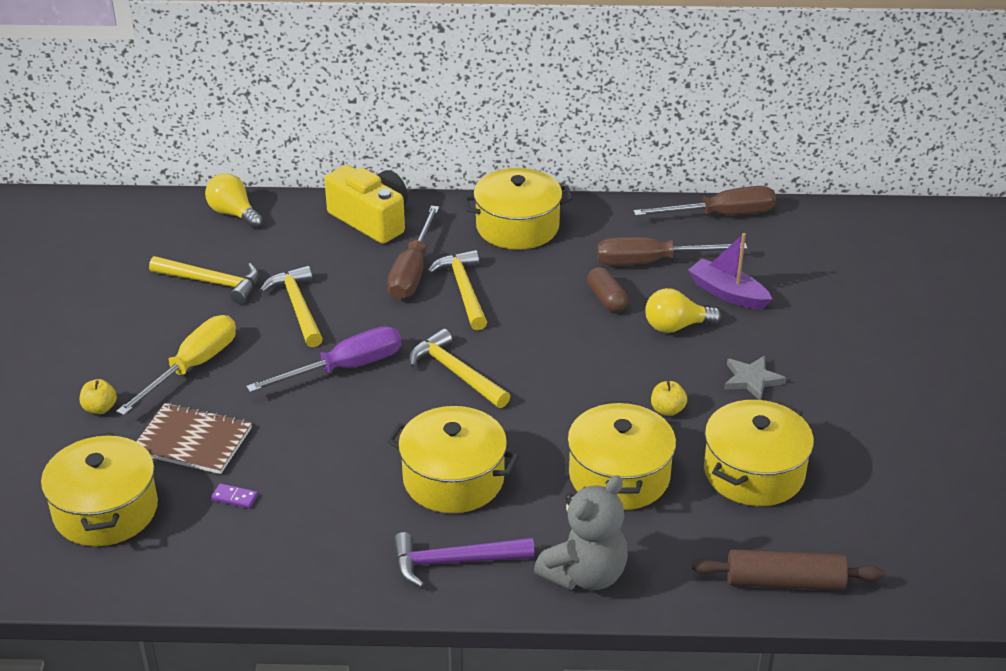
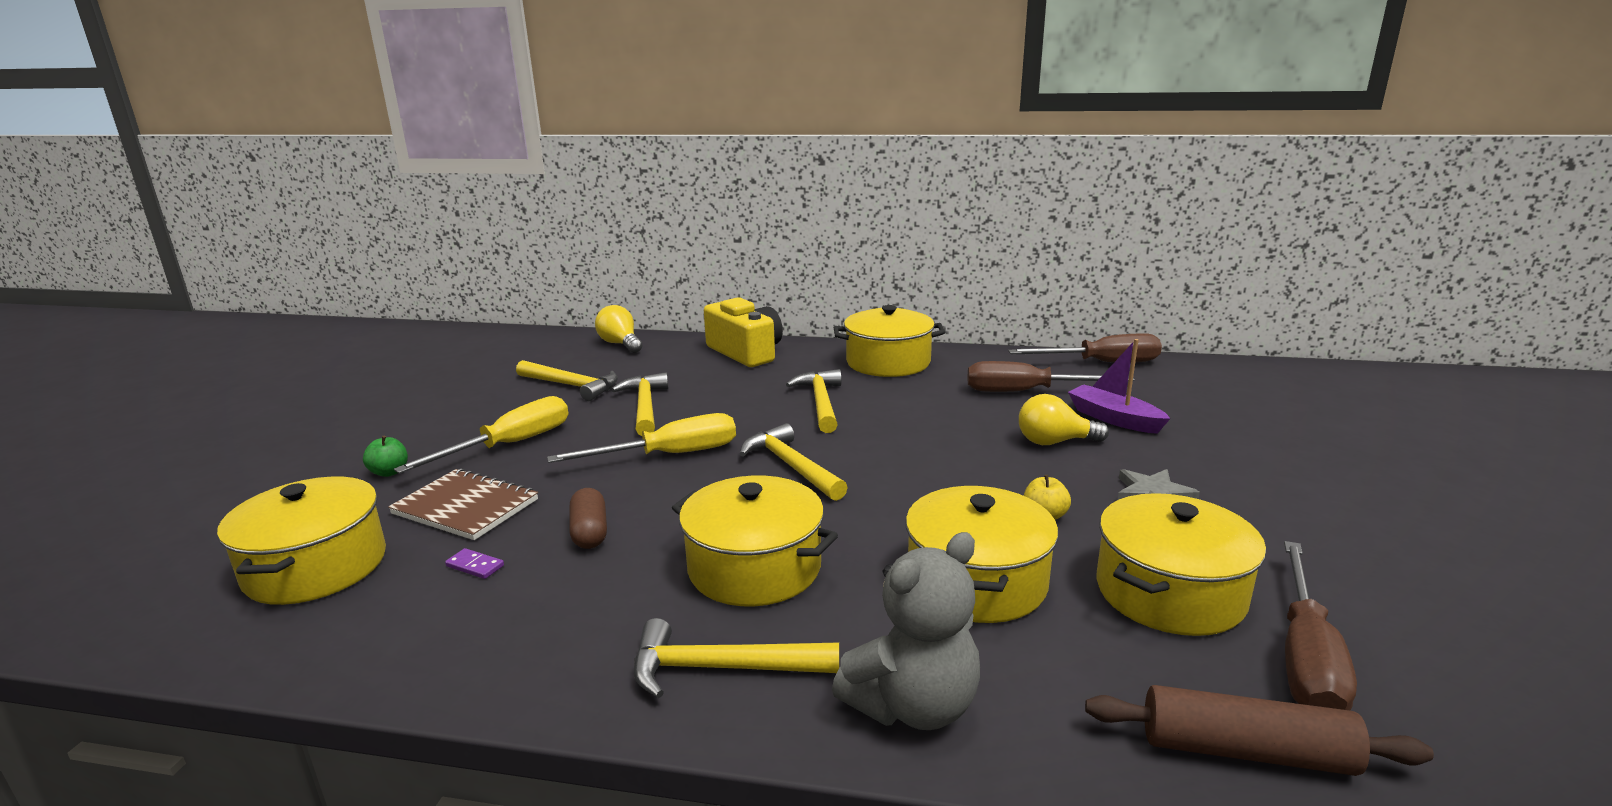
camera: 10 degrees right, 15 degrees down
(100, 408) = (389, 472): yellow apple -> green apple
(345, 368) = (669, 455): purple screwdriver -> yellow screwdriver
(412, 271) = (772, 387): brown screwdriver -> brown screwdriver (1305, 657)
(454, 561) = (721, 668): purple hammer -> yellow hammer
(606, 299) = (974, 417): brown capsule -> brown capsule (589, 532)

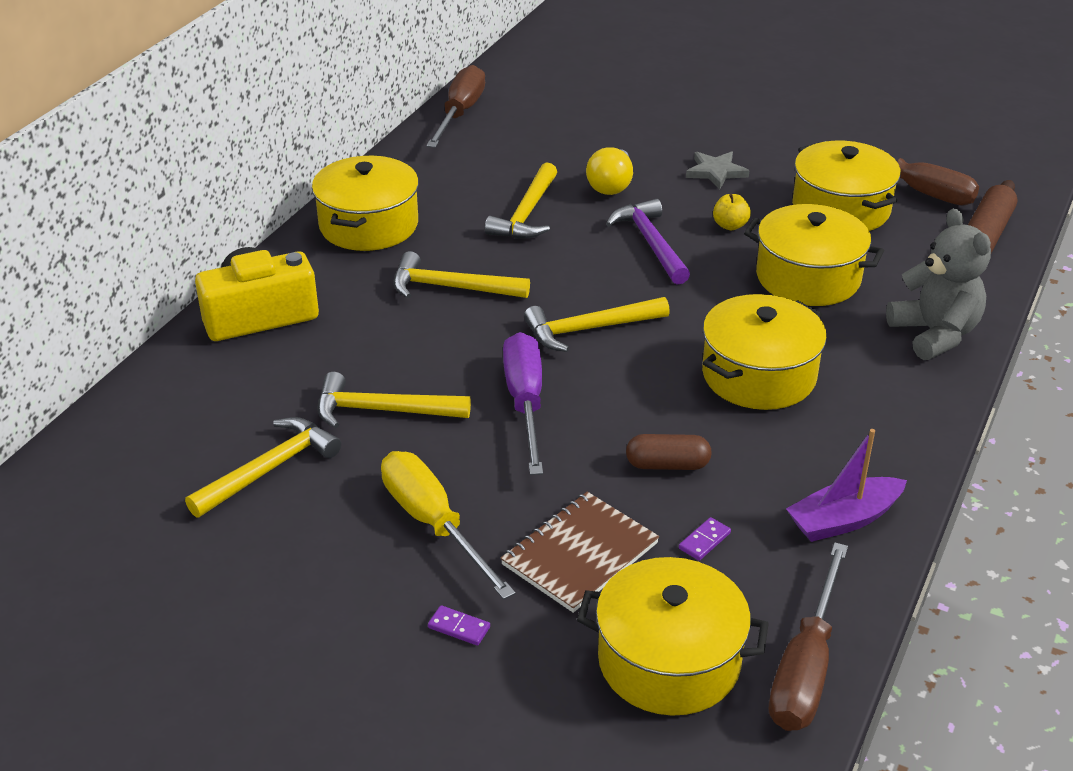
camera: 75 degrees left, 15 degrees up
(389, 472) = (459, 627): green apple -> purple domino
(620, 344) = (135, 418): yellow light bulb -> none
(669, 455) = (525, 402): yellow screwdriver -> purple screwdriver
(721, 668) = (883, 407): yellow hammer -> yellow hammer (526, 214)
(965, 476) = (651, 243): none -> purple hammer
(1026, 392) = (500, 169): brown screwdriver -> brown screwdriver (805, 667)
(1114, 419) = (583, 146): purple boat -> purple boat (844, 520)

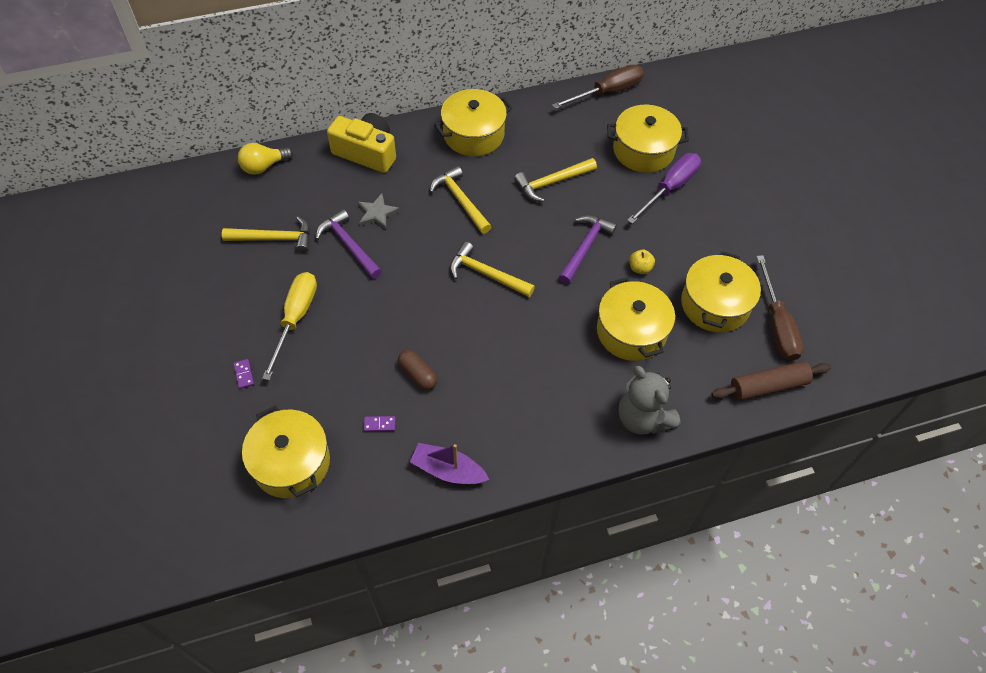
camera: 45 degrees right, 20 degrees up
(382, 410) = (349, 245): yellow hammer -> purple hammer
(525, 402) = (407, 290): purple screwdriver -> purple screwdriver (670, 188)
(580, 554) = (326, 384): brown notebook -> none
(611, 185) = (617, 196): yellow light bulb -> yellow light bulb (264, 166)
(716, 172) = (683, 228): grey star -> grey star (377, 213)
(759, 375) = (523, 365): yellow pot -> yellow pot (643, 150)
(805, 667) = (333, 517): brown screwdriver -> none
(934, 334) = (643, 418): grey teddy bear -> grey teddy bear turned 120 degrees clockwise

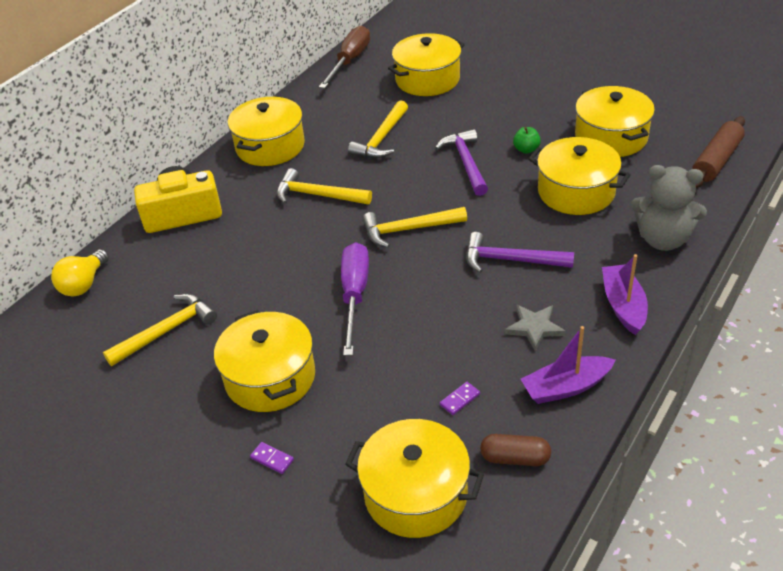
camera: 35 degrees left, 15 degrees down
(296, 319) = (270, 377): yellow screwdriver -> yellow pot
(349, 245) = (252, 288): purple hammer -> purple hammer (510, 260)
(377, 213) = (250, 249): grey star -> grey star (534, 328)
(418, 374) = (444, 338): brown capsule -> brown capsule (515, 458)
(552, 445) = (623, 306): none -> purple boat
(640, 268) = (526, 149): yellow apple -> green apple
(670, 188) = (479, 90): purple screwdriver -> purple screwdriver (355, 295)
(776, 324) = (669, 122): brown screwdriver -> none

